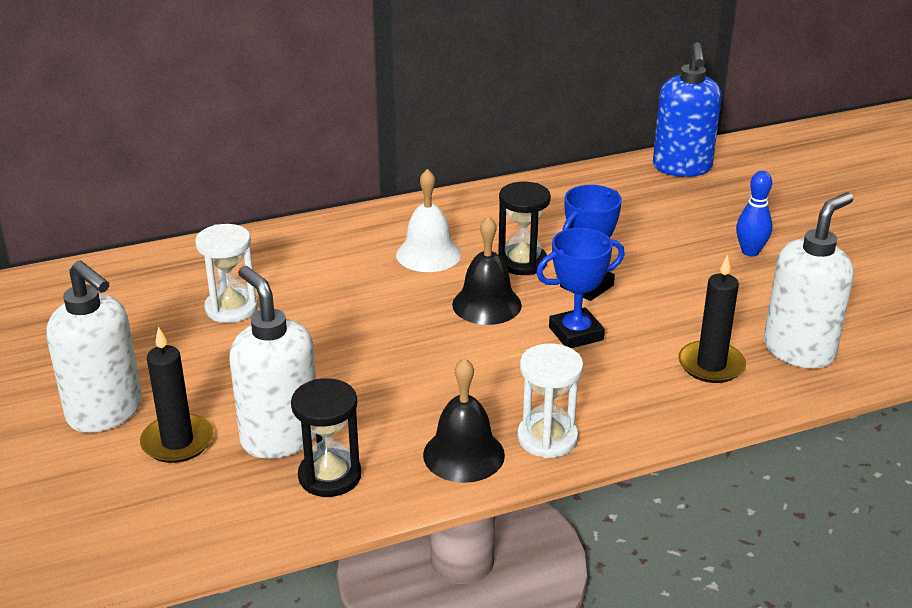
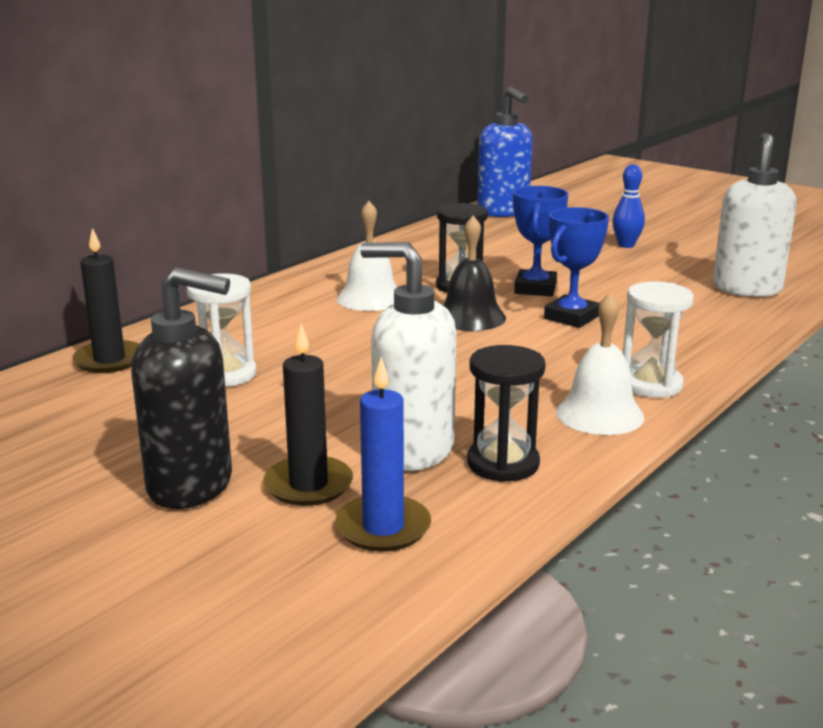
camera: 30 degrees left, 10 degrees down
(106, 412) = (191, 486): white soap dispenser -> black soap dispenser
(185, 501) = (383, 528): none -> blue candle
(463, 454) = (599, 414): black bell -> white bell
(711, 365) = (701, 311): black candle -> black candle (109, 360)

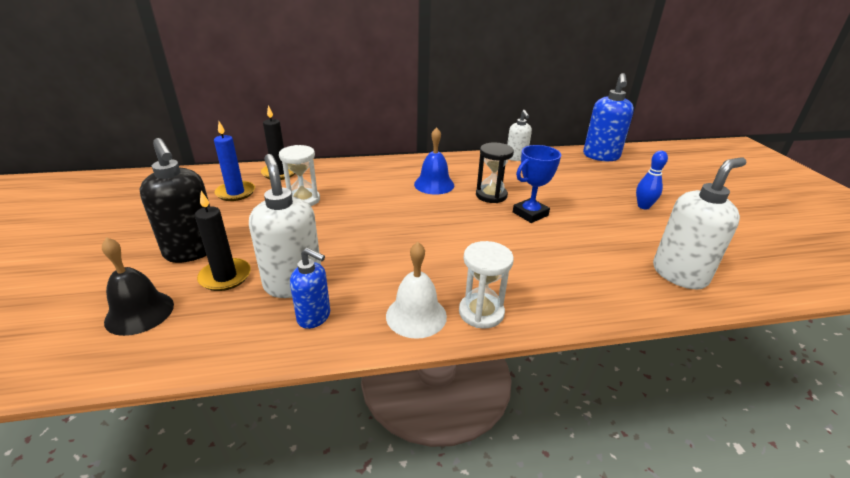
camera: 40 degrees right, 10 degrees up
(370, 298) = (434, 184): white bell -> blue bell
(383, 528) = (205, 320): blue candle -> blue candle (235, 193)
(413, 241) = (516, 158): none -> white soap dispenser
(470, 317) = (462, 217): black bell -> black bell (139, 312)
(503, 464) = (314, 317): black hourglass -> blue soap dispenser
(571, 317) = (517, 242): blue trophy -> none

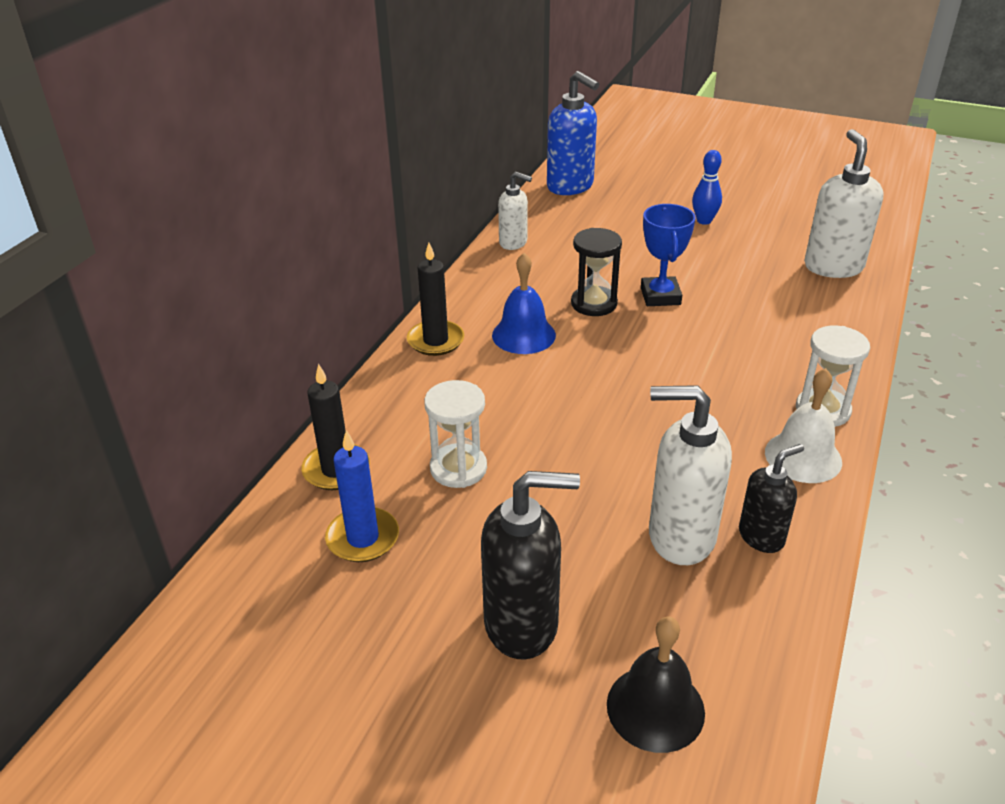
camera: 55 degrees left, 5 degrees up
(225, 277) = (621, 600): black candle -> black candle (435, 341)
(314, 317) = (761, 536): blue soap dispenser -> black soap dispenser

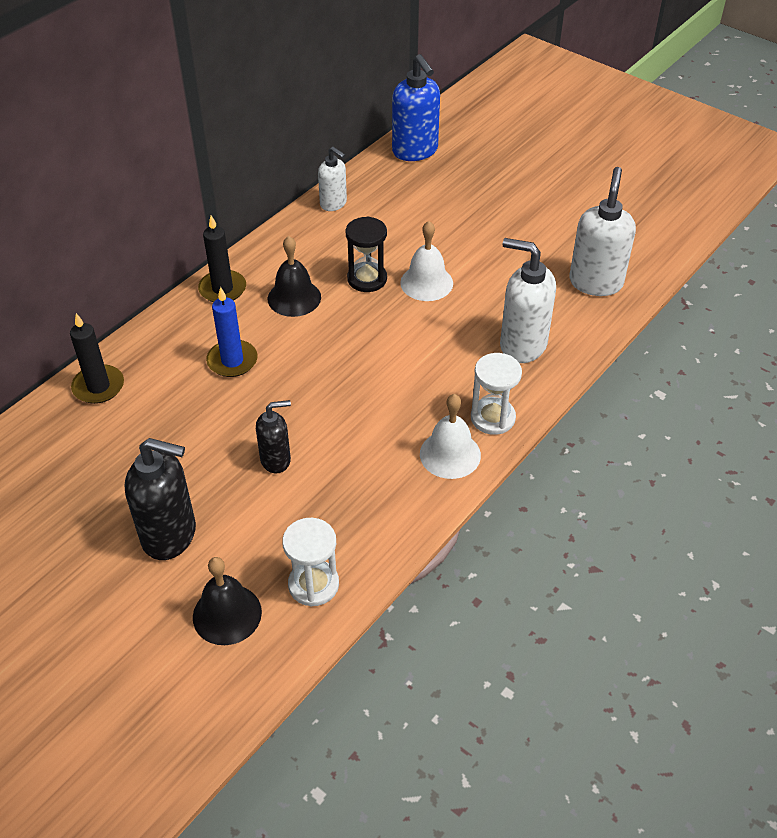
camera: 15 degrees right, 10 degrees up
(363, 538) = (93, 445): blue candle -> blue candle (232, 361)
(458, 468) = (185, 405): white hourglass -> white hourglass (313, 584)
(523, 335) = (294, 298): blue bell -> black bell
(660, 296) = (426, 283): blue trophy -> white bell
(680, 536) = (316, 497): white soap dispenser -> white soap dispenser (522, 345)
(704, 221) = (512, 211): blue bowling pin -> none
(761, 536) = (376, 511): black soap dispenser -> black soap dispenser (276, 460)

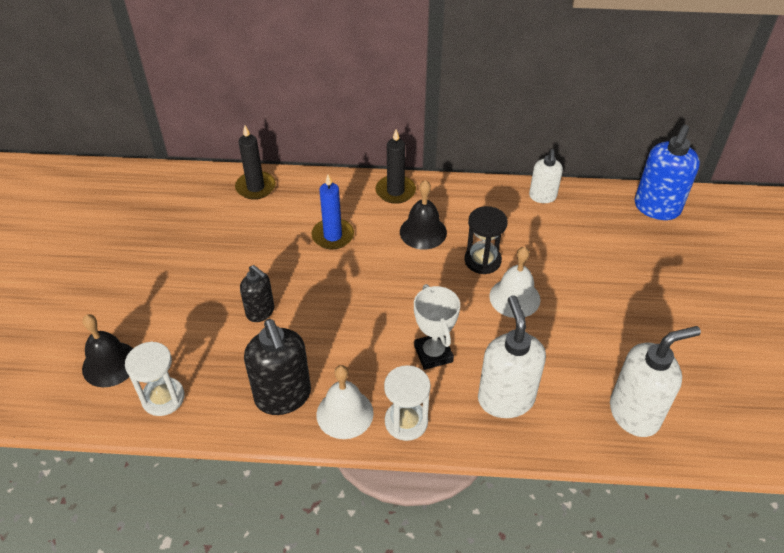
camera: 55 degrees right, 0 degrees up
(170, 535) = (157, 295): black soap dispenser -> black soap dispenser (283, 397)
(438, 364) = (433, 354): none -> white trophy

